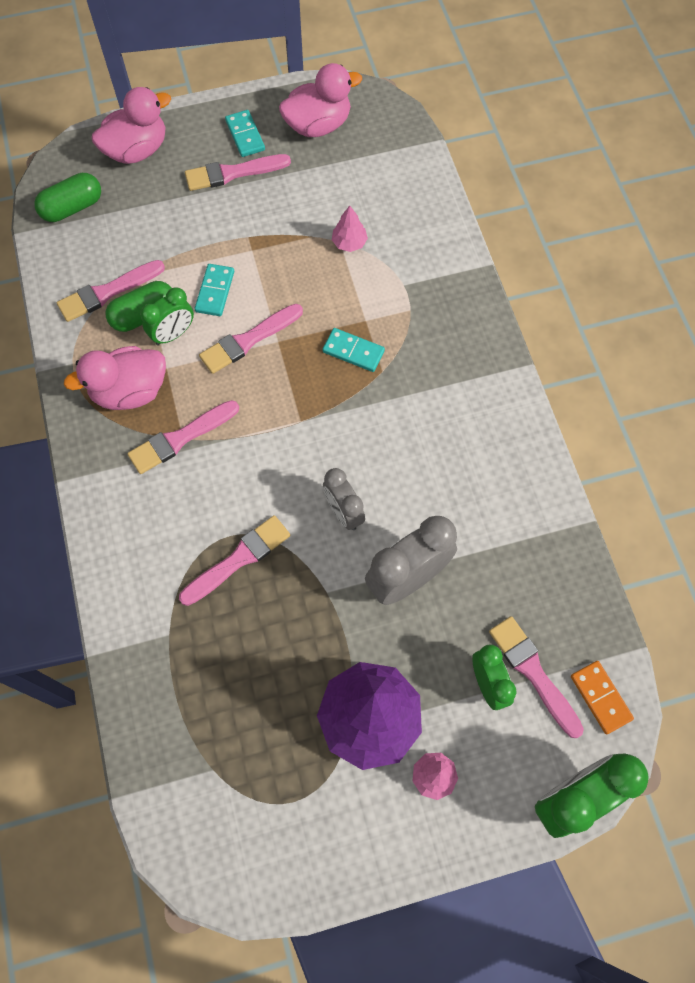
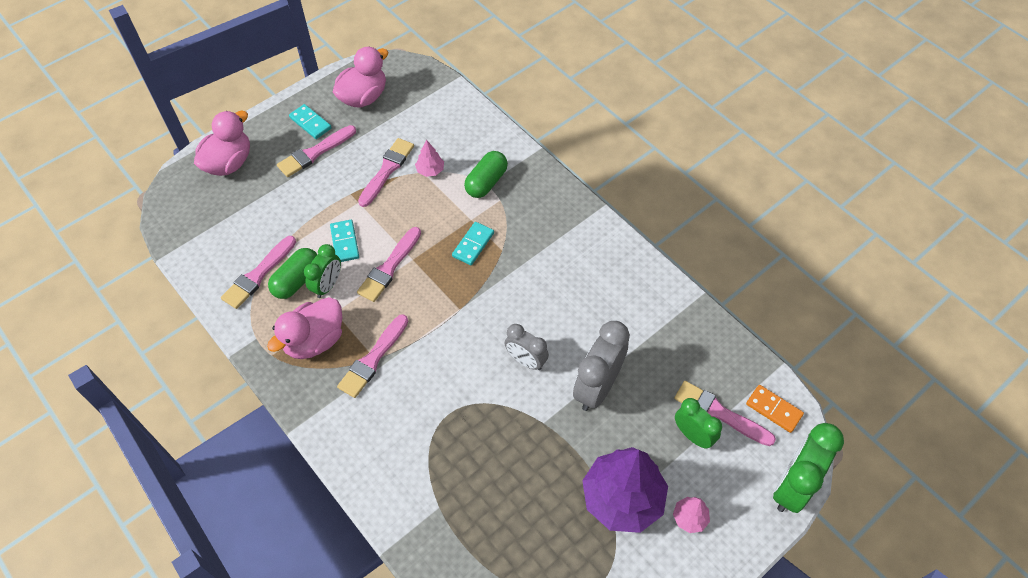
camera: 25 degrees left, 10 degrees down
(72, 207) = (197, 223): green capsule -> green capsule (486, 182)
(238, 559) = (464, 428): pink brush -> pink brush (387, 170)
(353, 351) = (473, 245): turquoise domino -> turquoise domino turned 60 degrees counterclockwise

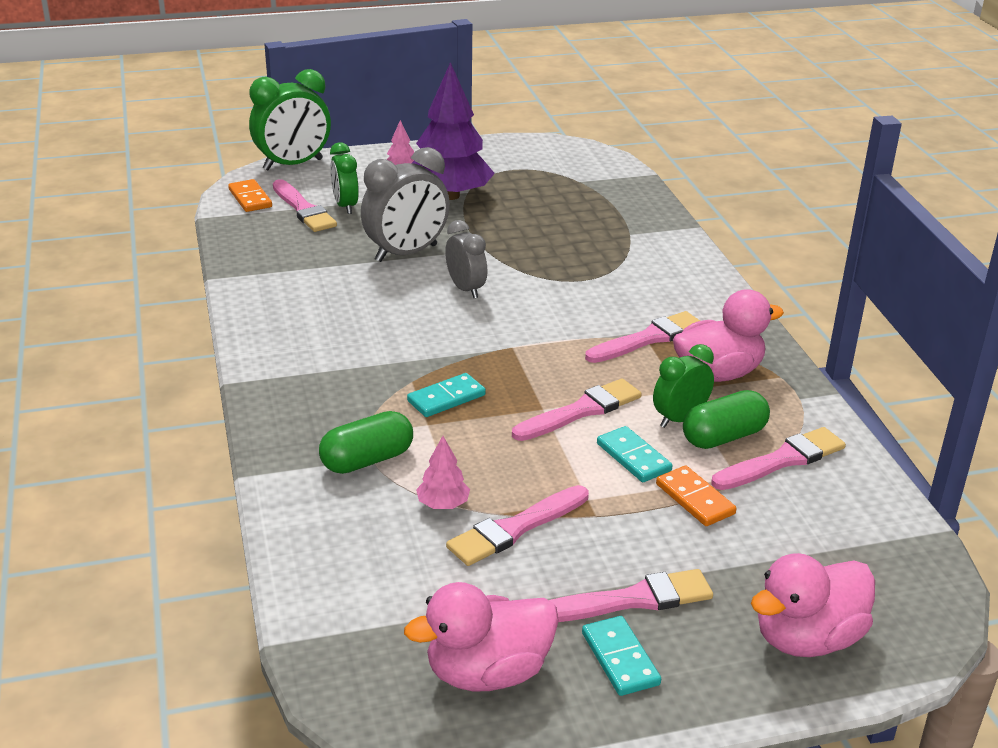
camera: 155 degrees left, 25 degrees down
(301, 225) = (694, 499): none -> orange domino
(344, 242) = (633, 457): turquoise domino -> turquoise domino turned 45 degrees counterclockwise

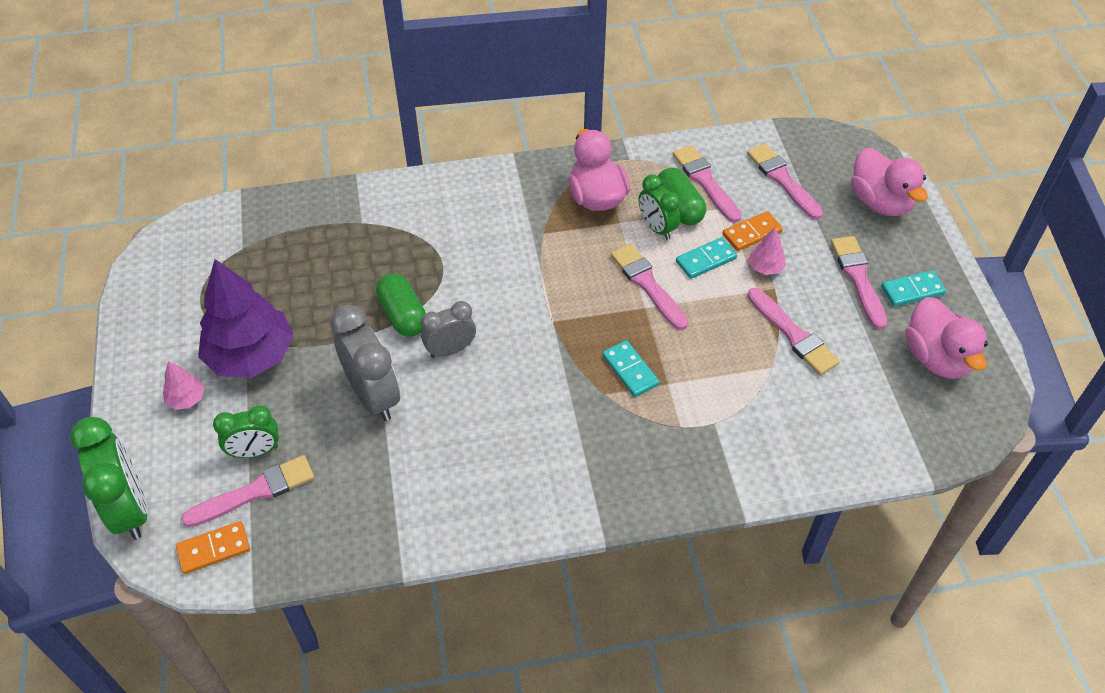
camera: 85 degrees left, 20 degrees up
(367, 460) = (718, 425): green capsule -> green capsule (403, 315)
(443, 504) = (770, 376): pink tree -> pink tree (765, 267)
(648, 339) = (544, 232): pink brush -> pink brush (782, 180)

